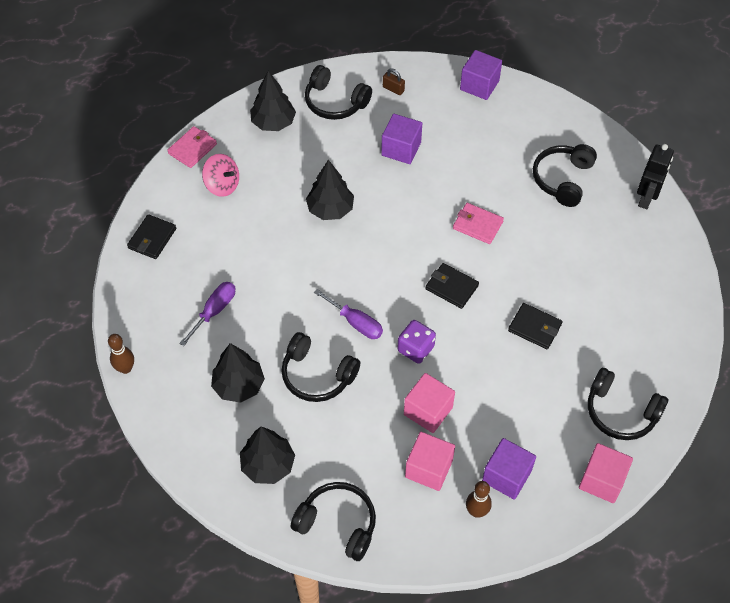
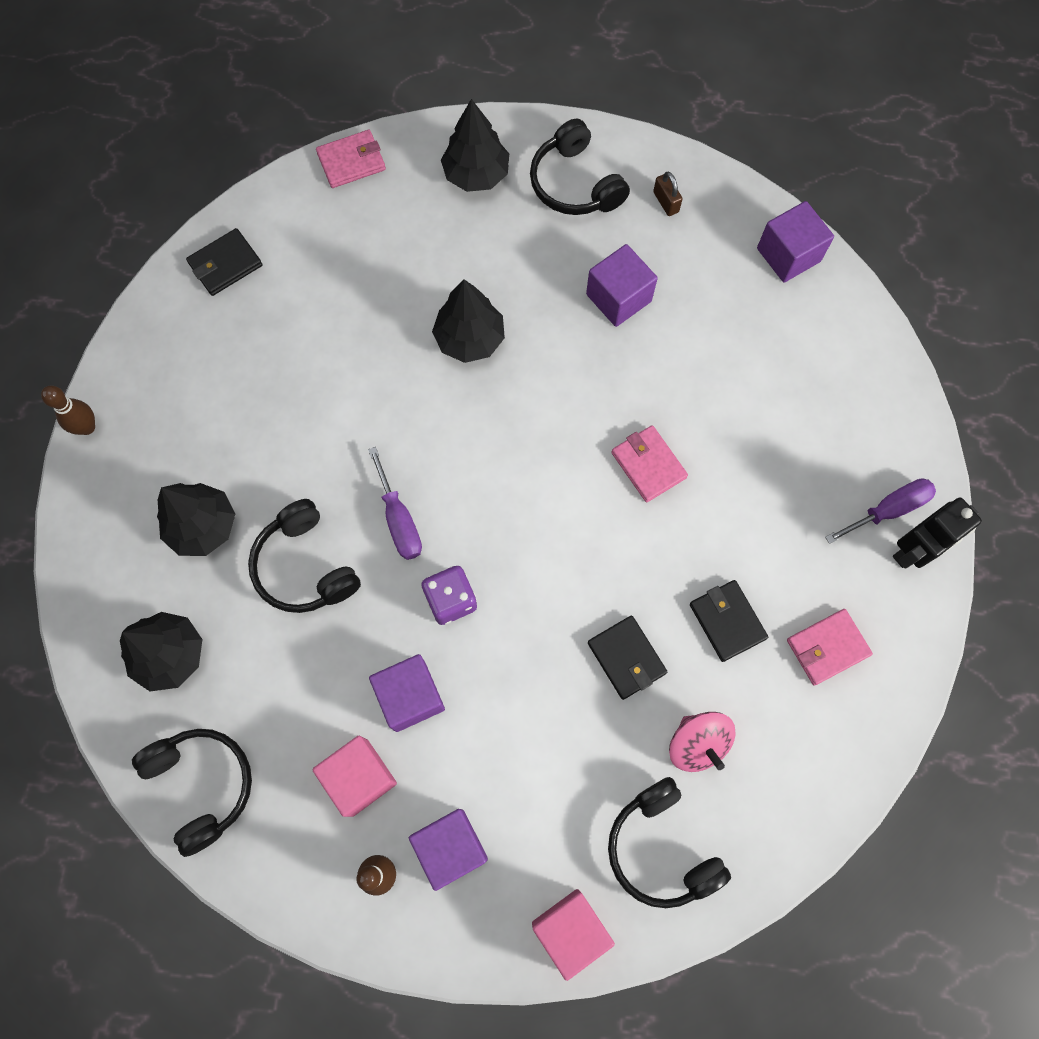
camera: 30 degrees right, 15 degrees up
(214, 311) = (237, 407): purple screwdriver -> purple screwdriver (888, 510)
(222, 185) = (356, 233): pink spinning top -> pink spinning top (697, 744)
(428, 411) = (410, 696): pink cube -> purple cube
(451, 287) = (554, 537): black wallet -> black wallet (727, 621)
(562, 179) = (811, 458): black headphones -> none
(636, 267) = (827, 648): none -> pink wallet

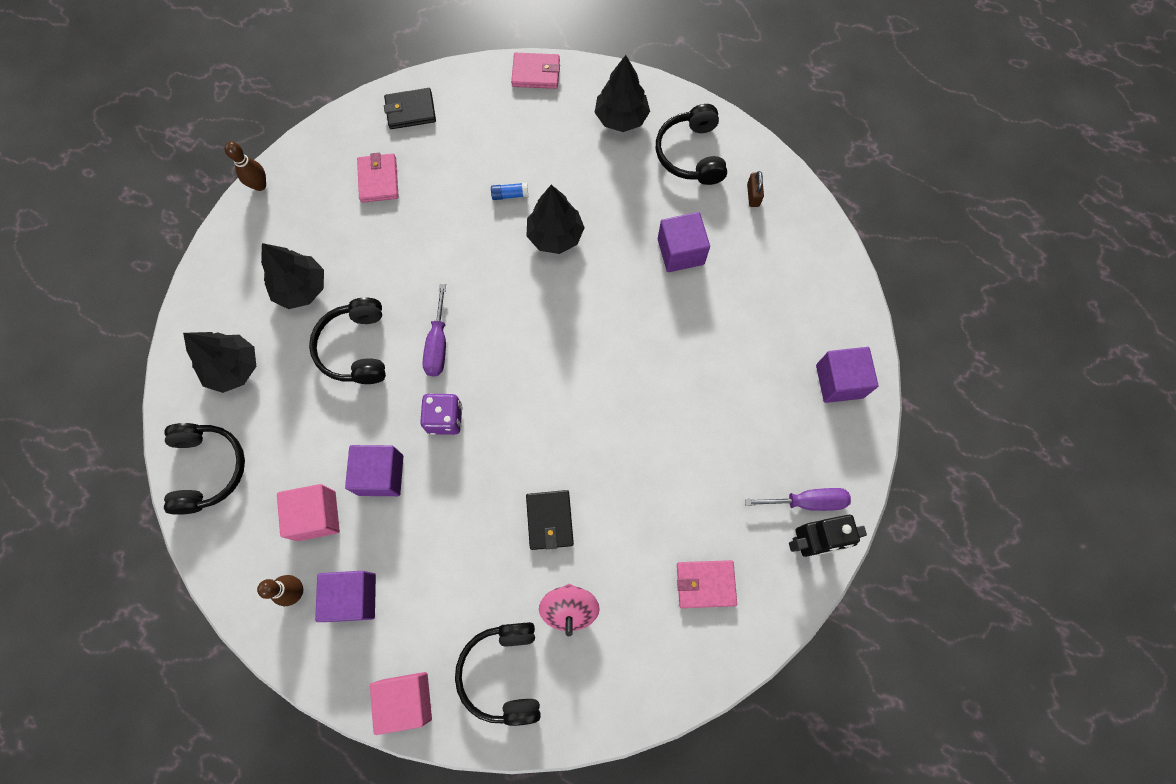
camera: 25 degrees right, 0 degrees up
(394, 314) = (510, 195): none -> blue glue stick
(648, 465) = (639, 385): pink wallet -> pink wallet (378, 180)
(727, 621) = (639, 528): black wallet -> none
(788, 255) = (828, 273): purple cube -> purple cube (839, 381)

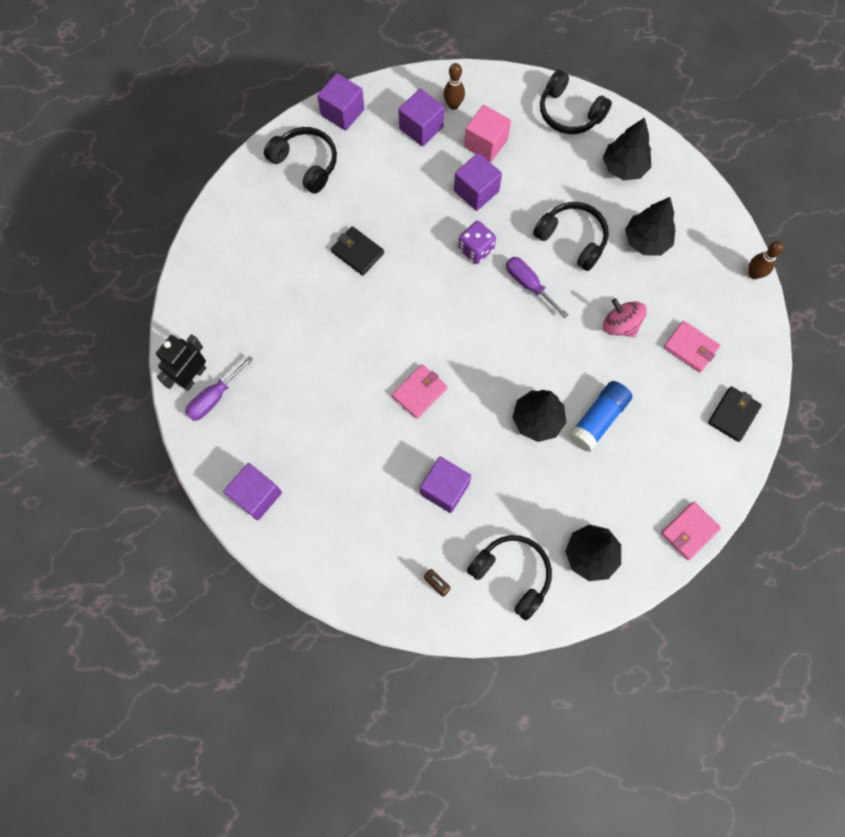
camera: 135 degrees right, 0 degrees up
(407, 699) = (342, 112): pink cube -> purple cube
(510, 195) = (598, 419): blue glue stick -> blue glue stick, size x2.09
(569, 609) = (301, 220): pink spinning top -> pink spinning top (620, 325)
(705, 584) = (236, 298): pink wallet -> pink wallet (419, 392)

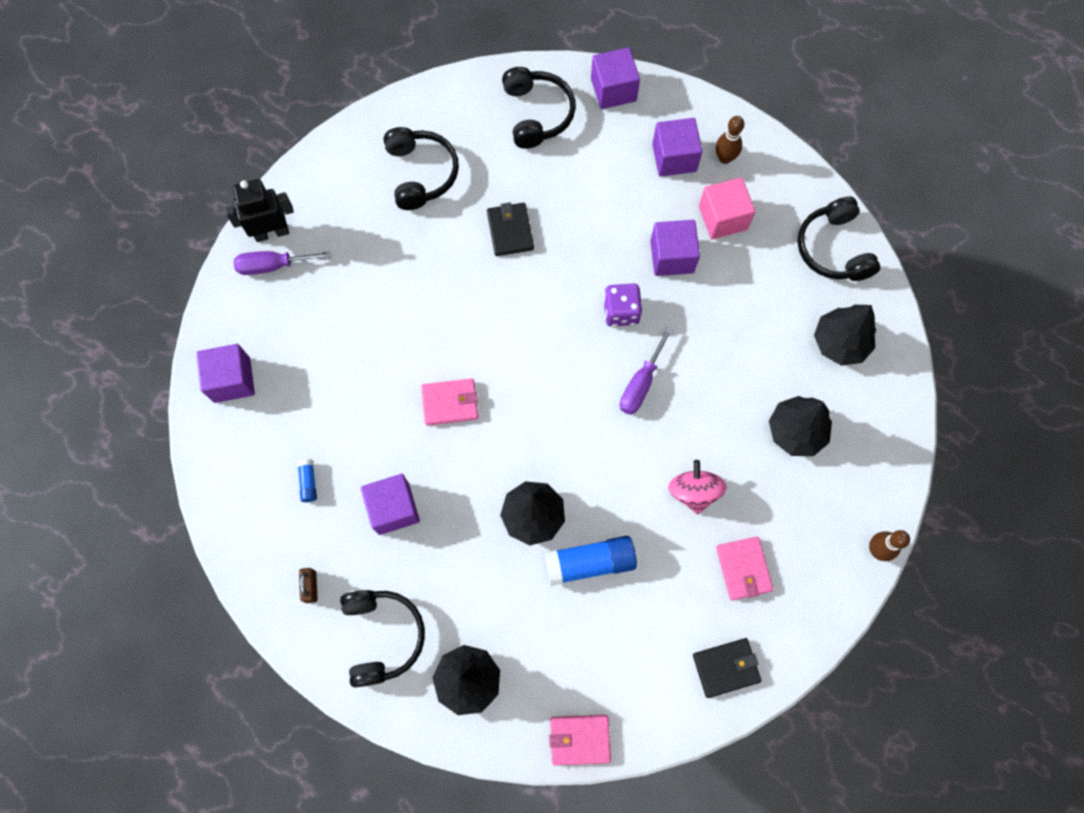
camera: 40 degrees right, 0 degrees up
(372, 519) = (308, 482): none -> blue glue stick
(528, 285) = (641, 384): purple screwdriver -> purple screwdriver turned 150 degrees counterclockwise
(572, 239) = (723, 373): black headphones -> black headphones (421, 173)

